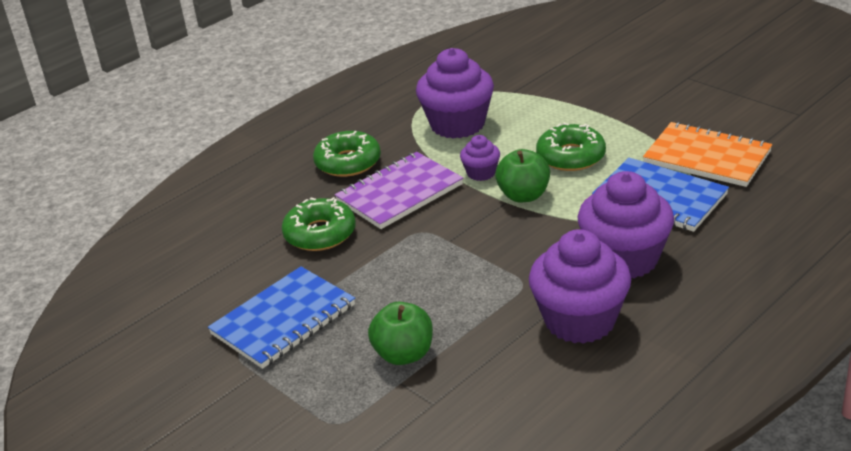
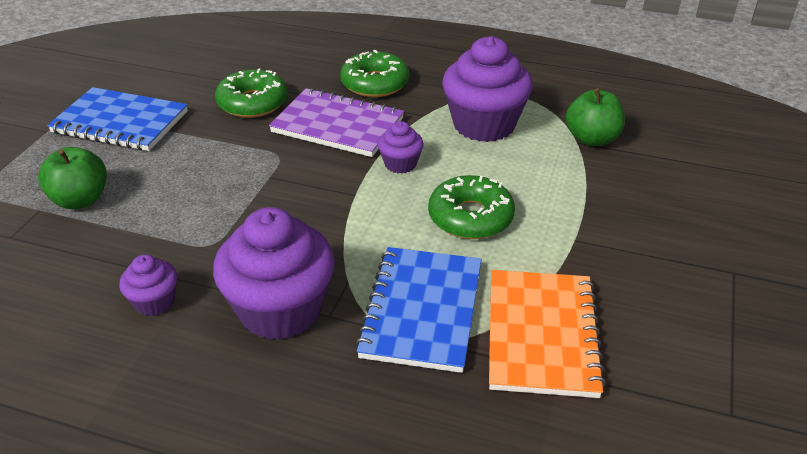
camera: 60 degrees right, 5 degrees up
(523, 195) = (372, 203): green apple -> green apple (592, 139)
(580, 320) = (154, 302): purple cupcake -> purple cupcake, size x0.49

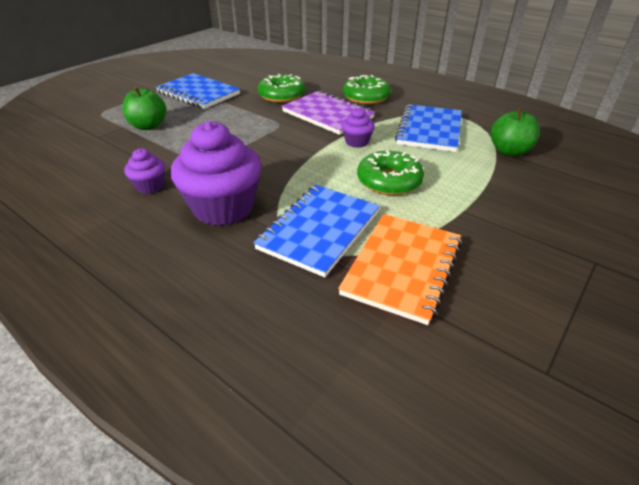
camera: 20 degrees right, 0 degrees up
(484, 124) = (429, 130): purple cupcake -> blue notebook

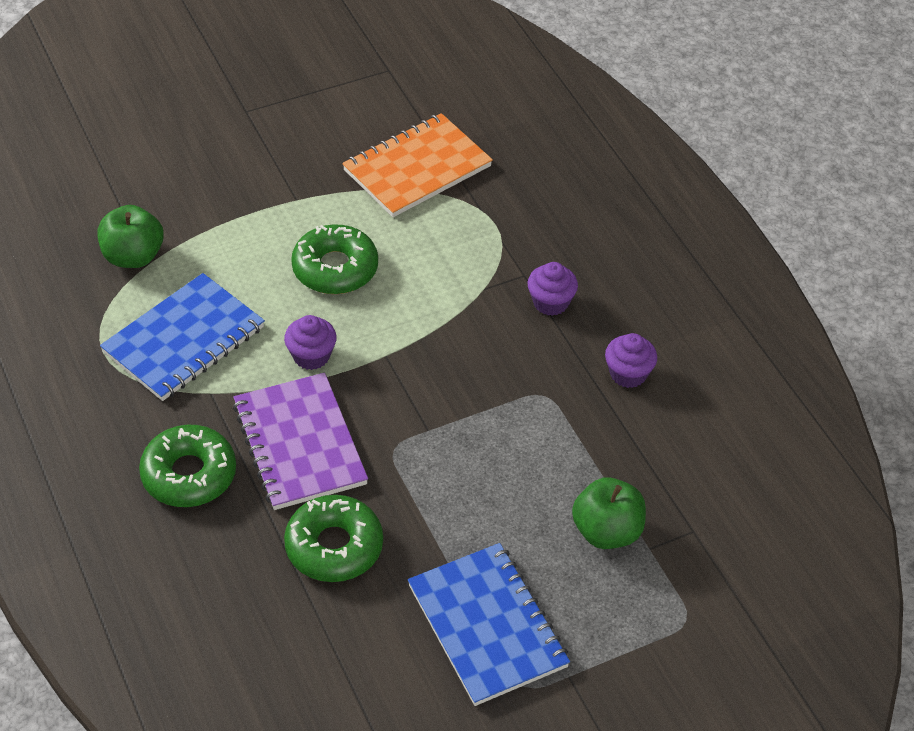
camera: 155 degrees left, 10 degrees up
(223, 208) = (550, 302): purple cupcake -> purple cupcake, size x0.49
(319, 230) = (464, 233): blue notebook -> none

